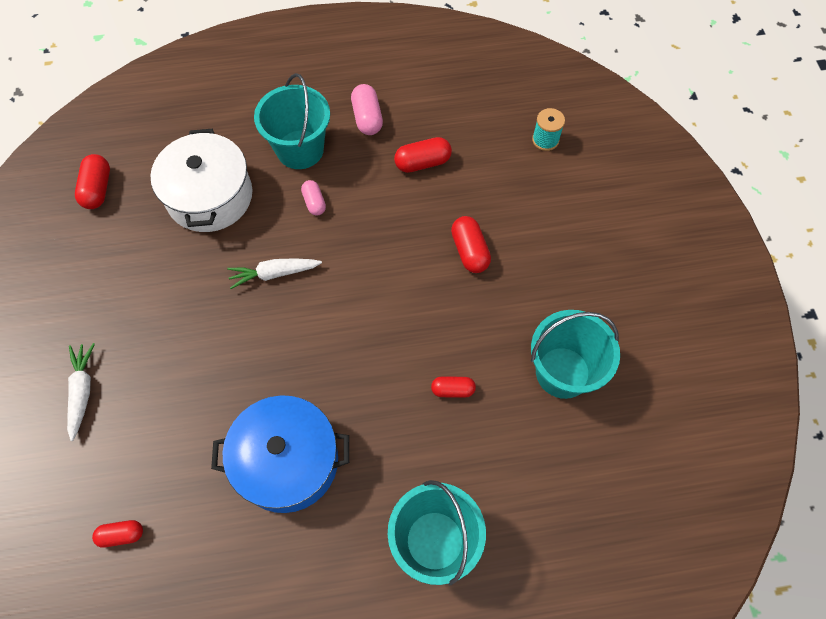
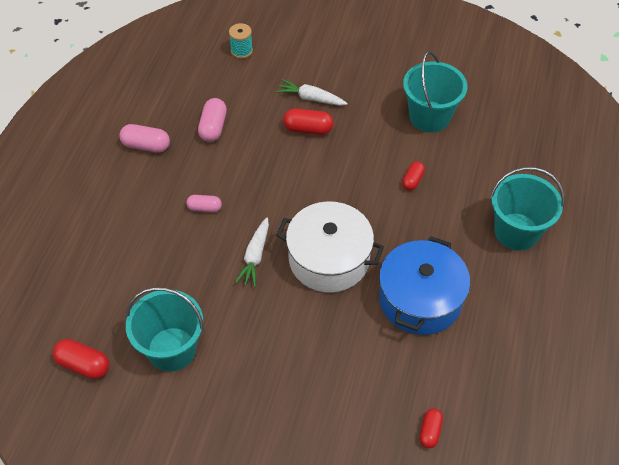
camera: 65 degrees left, 10 degrees down
(82, 391) = (288, 430): white carrot -> white carrot (310, 98)
(210, 196) = (150, 279): white pot -> white pot (329, 259)
(300, 149) = (146, 200): turquoise bucket -> turquoise bucket (171, 349)
(422, 163) = (213, 127): red capsule -> pink capsule

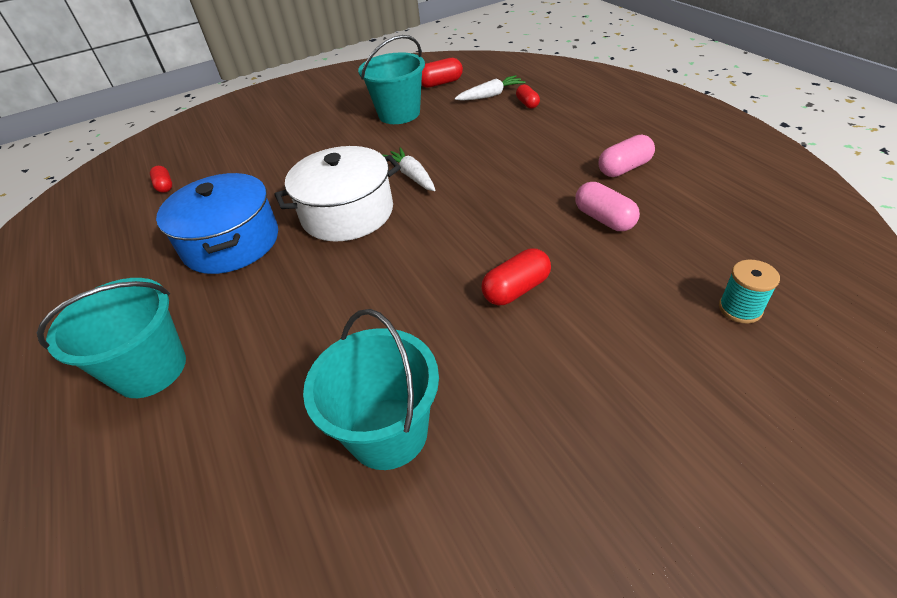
camera: 140 degrees right, 10 degrees down
(204, 208) = (500, 171): pink capsule -> none
(310, 98) = (567, 323): white carrot -> white carrot (490, 95)
(412, 180) = (331, 330): red capsule -> red capsule (527, 104)

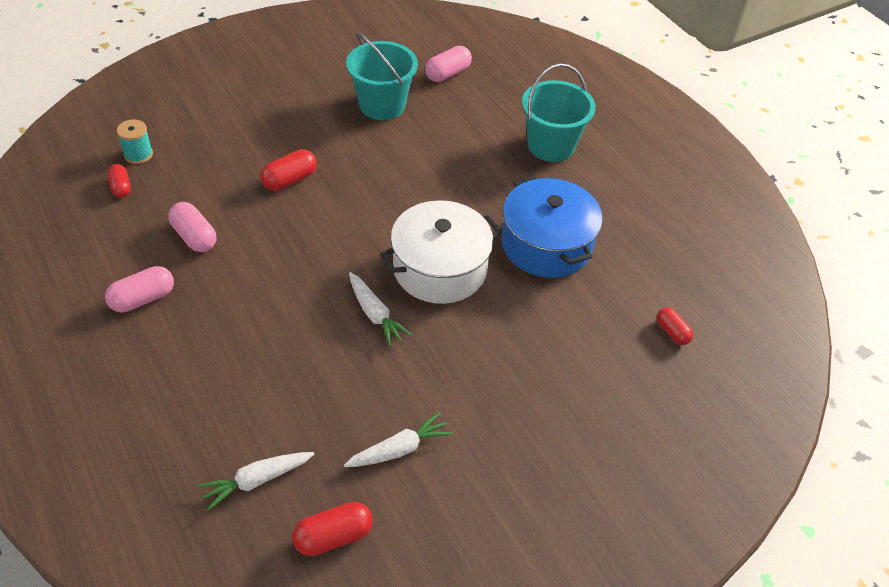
camera: 170 degrees right, 5 degrees up
(250, 531) = (447, 74): none -> pink capsule
(399, 114) = (399, 449): turquoise bucket -> white carrot
(527, 104) = (208, 447): red capsule -> red capsule (121, 187)

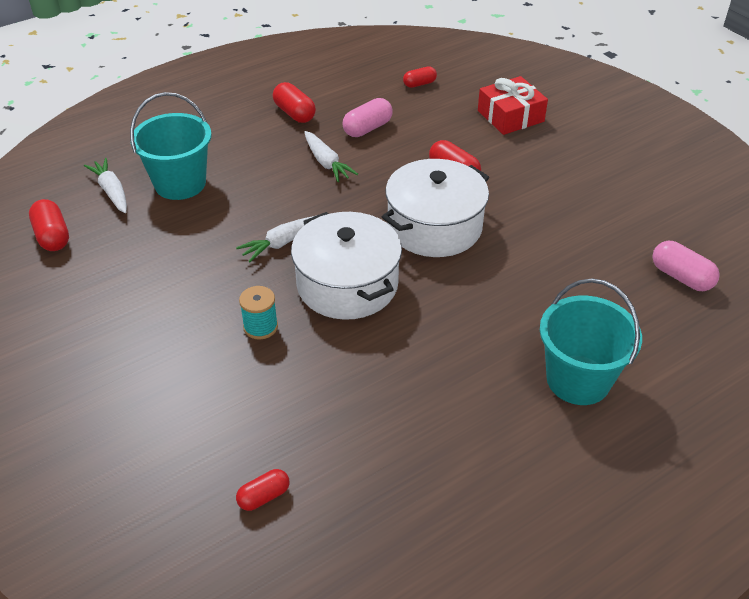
camera: 90 degrees right, 5 degrees down
(138, 154) = (463, 86): turquoise spool -> turquoise spool (260, 327)
(143, 299) = (294, 113): pink capsule -> red capsule
(206, 128) = (510, 116): none -> red gift
(368, 202) = (434, 227): none -> white pot
(382, 105) = (595, 226): turquoise bucket -> turquoise bucket (180, 183)
(399, 449) = (128, 268): white carrot -> white carrot (326, 163)
(546, 244) = (396, 373): blue pot -> none

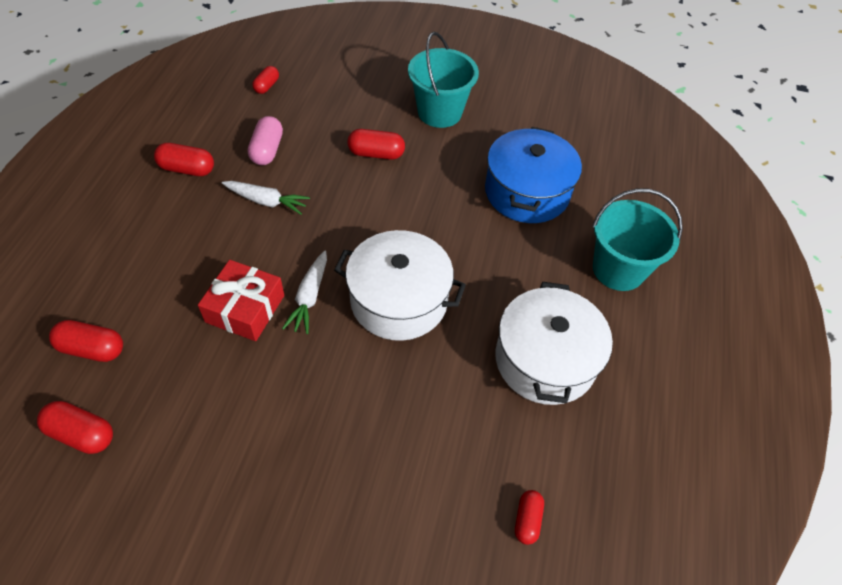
camera: 45 degrees left, 10 degrees up
(111, 191) = (92, 349): white carrot -> red capsule
(180, 183) = (154, 299): turquoise bucket -> turquoise bucket (439, 112)
(260, 327) = (373, 384): turquoise spool -> none
(434, 227) = (410, 209): white pot -> white pot (545, 360)
(510, 116) = (367, 81): red gift -> red gift (245, 308)
(560, 270) = (526, 192): none -> blue pot
(681, 277) = (599, 151): pink capsule -> none

